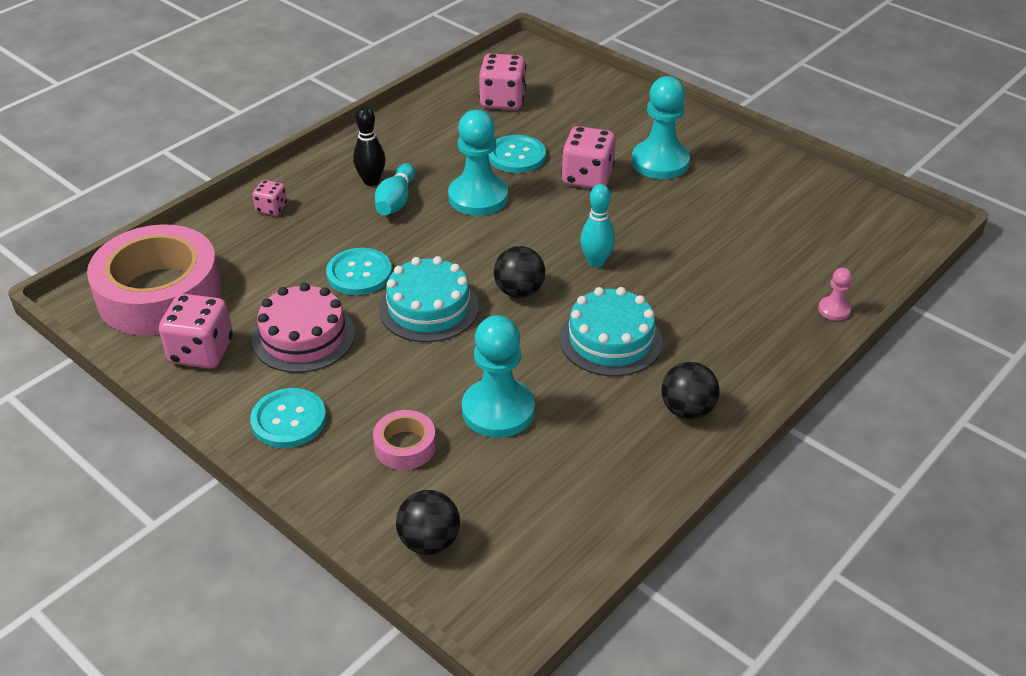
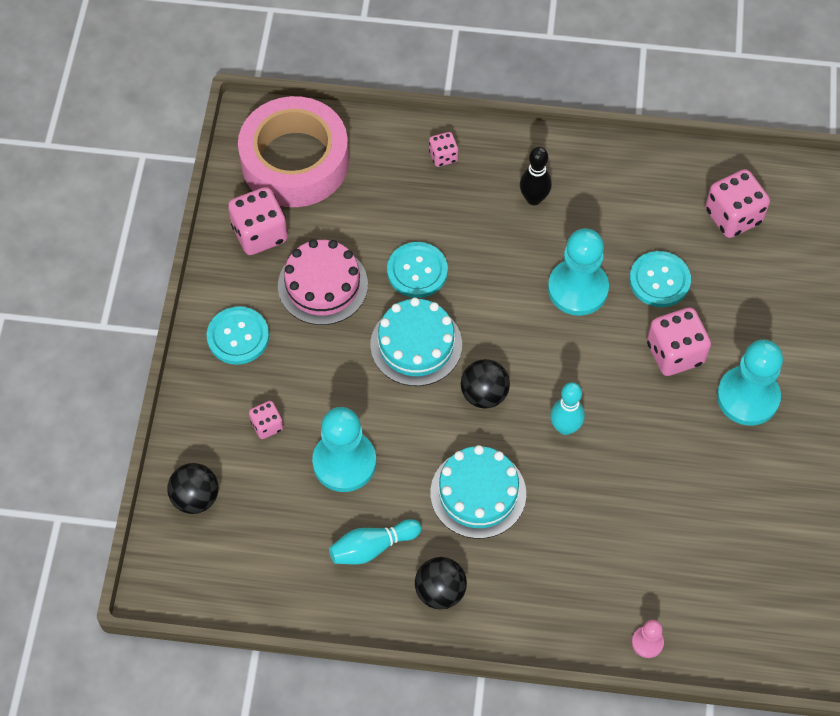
camera: 55 degrees right, 20 degrees up
(396, 201) = (523, 234): turquoise bowling pin -> turquoise bowling pin (372, 547)
(405, 446) = (267, 425): pink tape -> pink dice

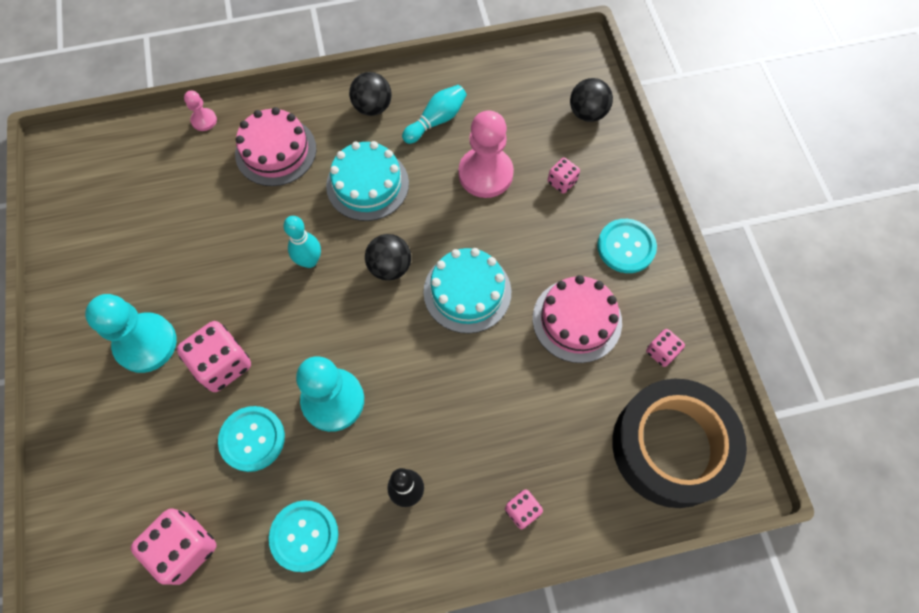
camera: 160 degrees right, 5 degrees up
(260, 234) = (661, 352): pink dice -> pink dice, size x0.54
(295, 161) = (671, 446): pink tape -> black tape
(344, 462) = (485, 174): turquoise pawn -> pink pawn
(417, 271) = (495, 365): turquoise button -> turquoise button (304, 536)
(570, 570) = (276, 151): none -> pink cake

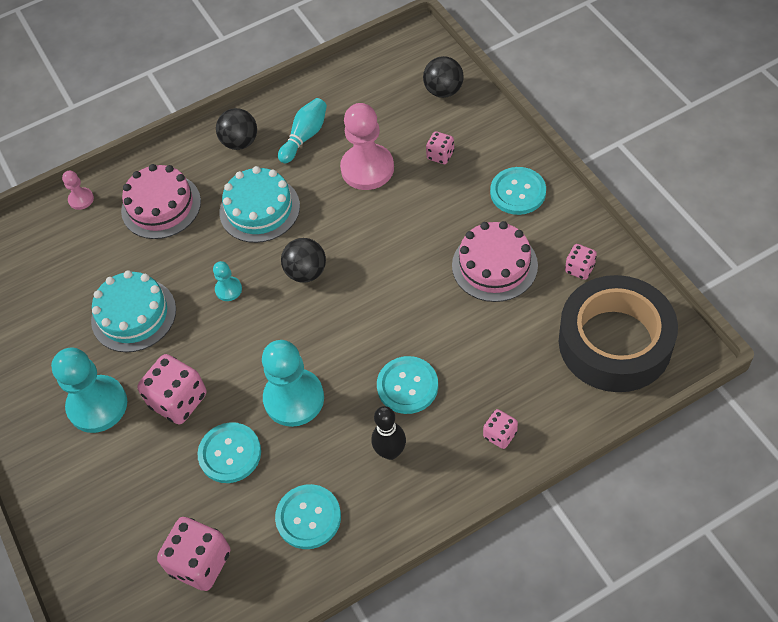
camera: 10 degrees left, 10 degrees down
(309, 261) = (228, 289): turquoise bowling pin -> turquoise pawn
(448, 424) = (407, 386): none -> turquoise button
(467, 292) = (386, 272): turquoise cake -> turquoise cake (133, 315)

